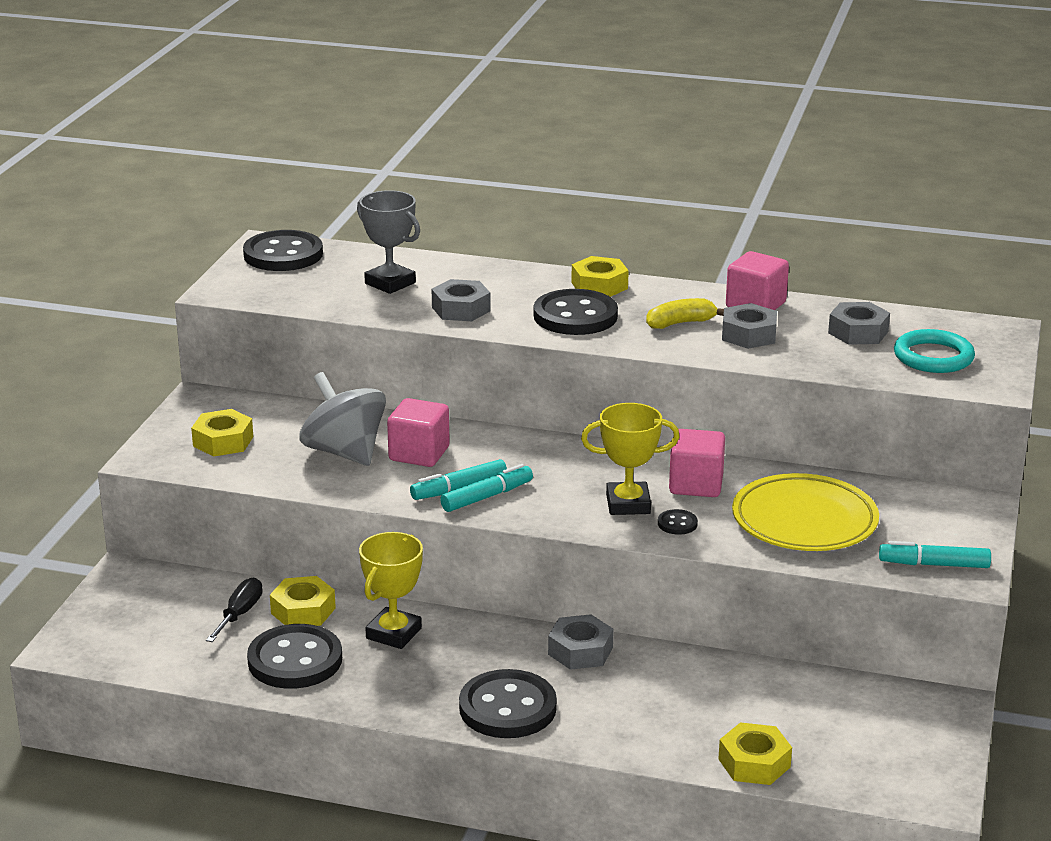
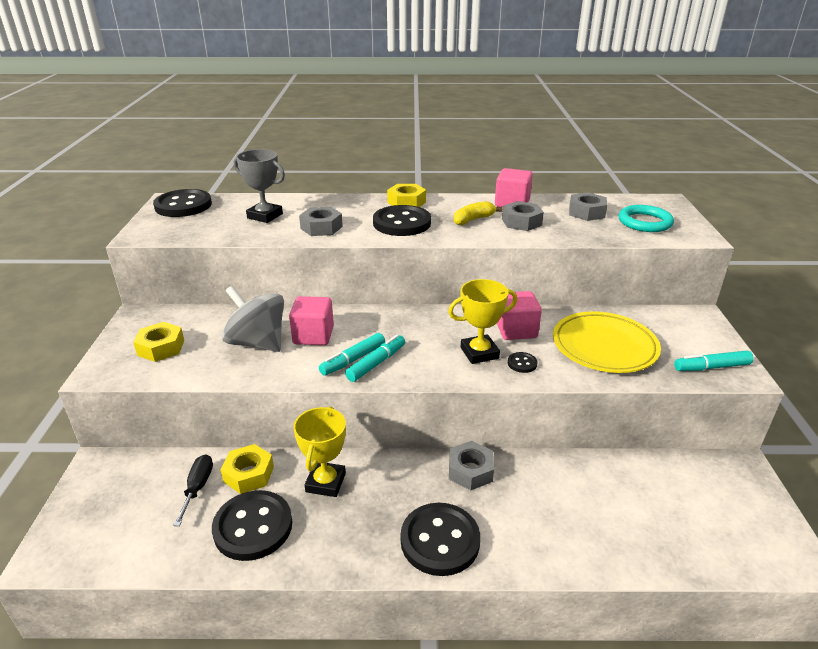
camera: 15 degrees left, 5 degrees up
(754, 763) = (650, 556): yellow nut -> none

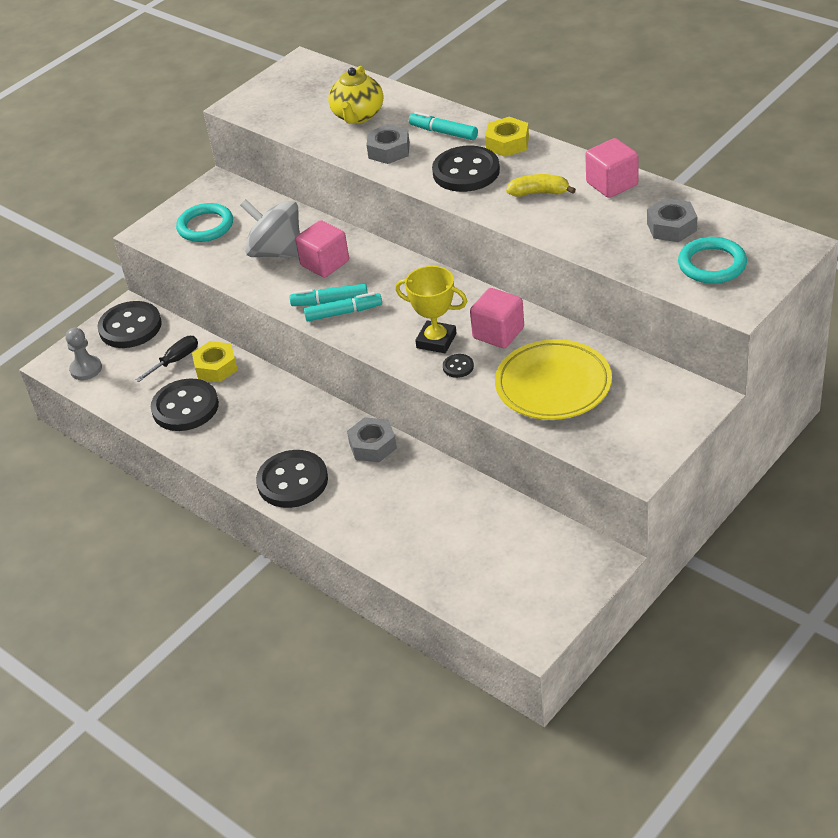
camera: 45 degrees right, 10 degrees up
(92, 545) = (86, 369): none -> grey pawn
(161, 347) = (205, 226): yellow nut -> turquoise ring
(183, 205) = (305, 75): black button -> black button (130, 327)
(257, 343) = (276, 252): grey spinning top -> grey spinning top turned 45 degrees counterclockwise
(265, 216) = (358, 116): grey trophy -> yellow teapot
(325, 482) = (260, 400): yellow trophy -> none
(521, 222) = (582, 214): grey nut -> none
(711, 367) = (620, 449): turquoise marker -> turquoise marker (443, 132)

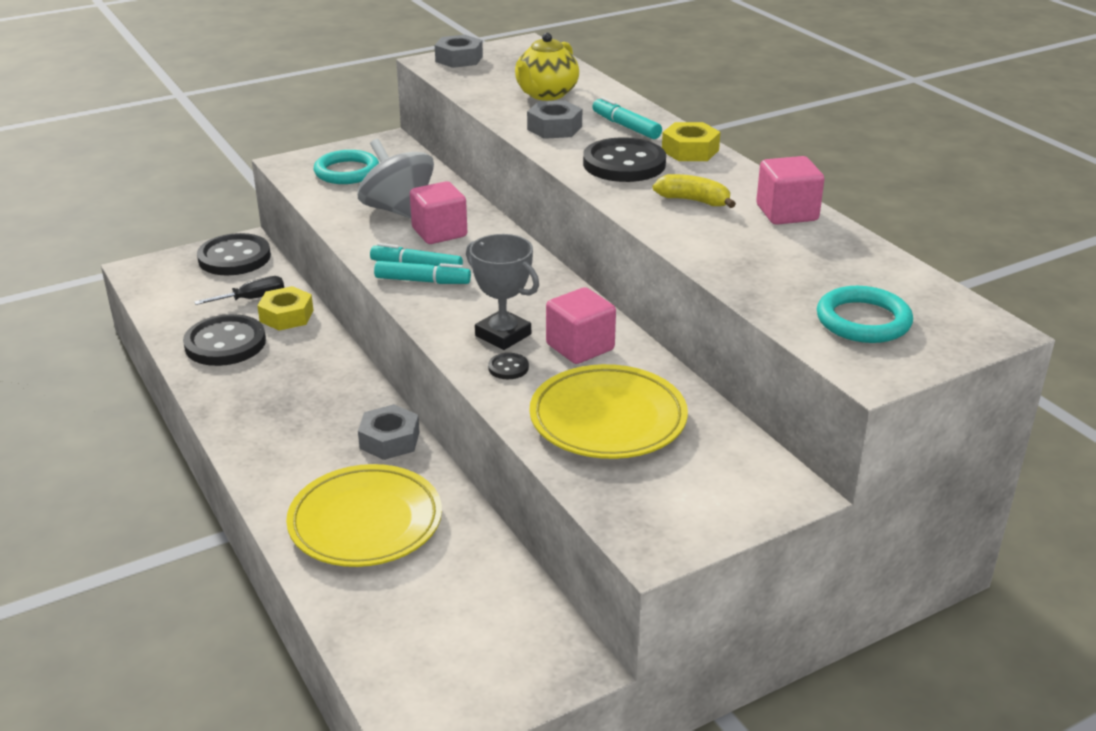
camera: 15 degrees right, 10 degrees down
(86, 369) = (161, 282): grey pawn -> none
(292, 481) = (275, 449): black button -> none
(399, 513) = (365, 522): none -> yellow plate
(436, 341) = (503, 335): yellow trophy -> grey trophy
(671, 227) = (834, 270): grey nut -> grey nut (459, 59)

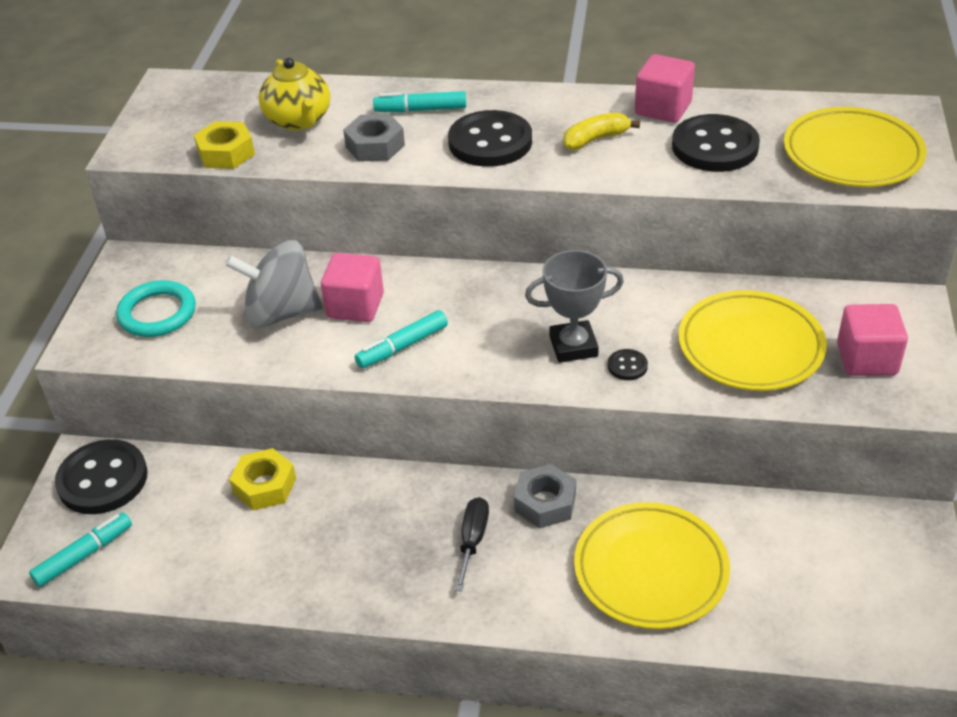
camera: 50 degrees left, 10 degrees up
(225, 343) = (265, 552): black button -> black button (715, 147)
(252, 299) = (202, 498): black screwdriver -> black screwdriver (473, 540)
(422, 281) = (432, 354): turquoise marker -> turquoise marker (84, 555)
(459, 59) = (146, 133): grey nut -> none
(580, 347) = (634, 313): pink cube -> pink cube (866, 359)
(690, 150) = (505, 100): yellow nut -> yellow nut (226, 153)
(863, 320) = (852, 154): turquoise ring -> yellow plate

